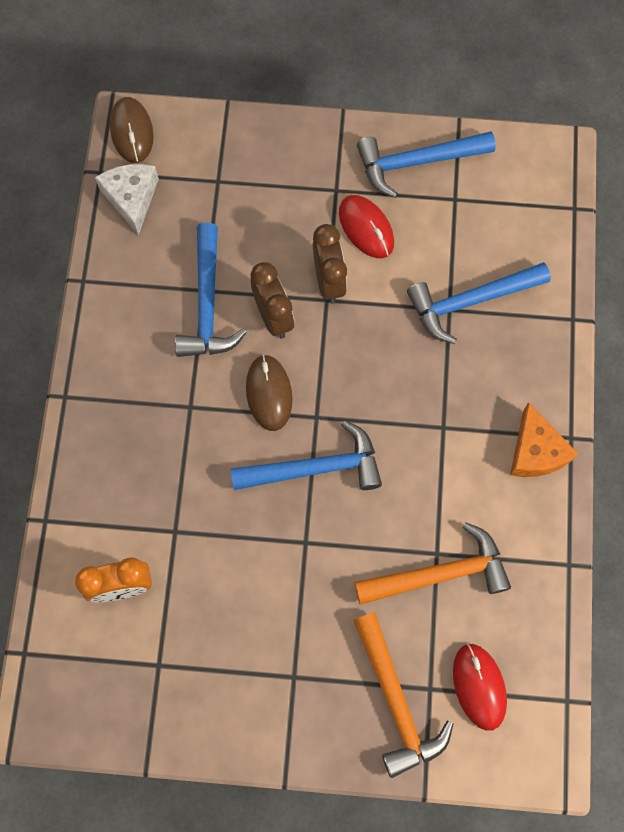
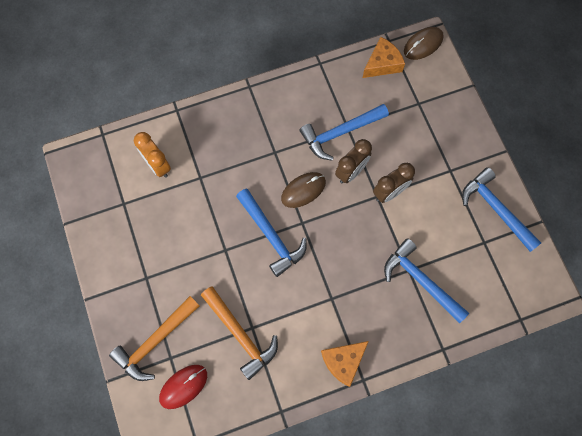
camera: 65 degrees right, 0 degrees up
(132, 198) = (382, 64): white cheese -> orange cheese
(366, 228) = (435, 198): red mouse -> none

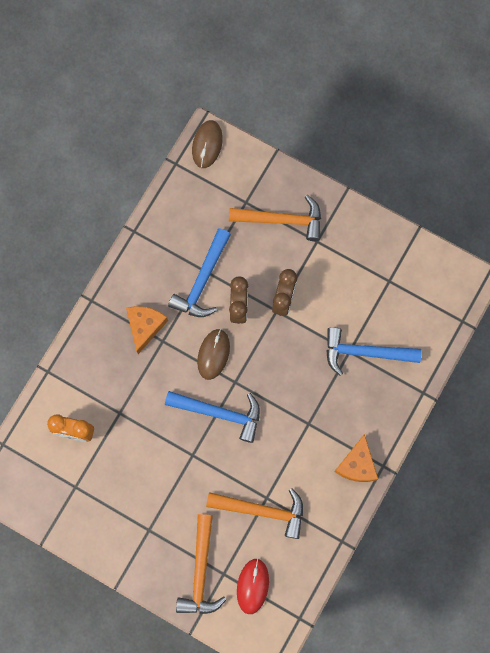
camera: 40 degrees left, 5 degrees up
(382, 64) = (187, 190): orange cheese -> orange cheese (145, 326)
(436, 136) = (282, 220): none -> orange hammer
(495, 209) = (377, 245): blue hammer -> none

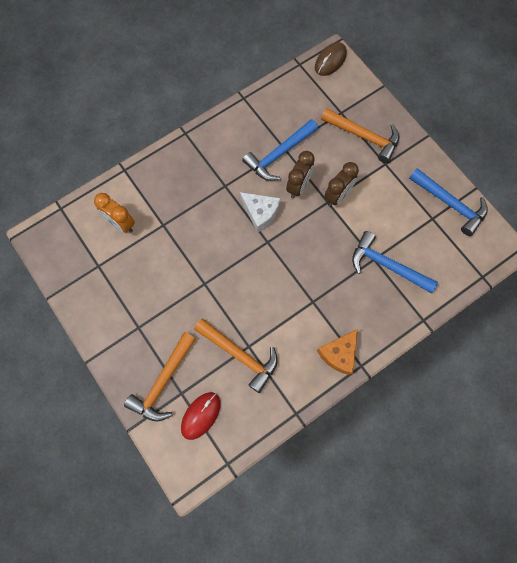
camera: 25 degrees right, 5 degrees down
(145, 326) = (216, 169): orange cheese -> none
(213, 354) = (260, 213): brown mouse -> white cheese
(220, 413) = (243, 260): blue hammer -> blue hammer (450, 204)

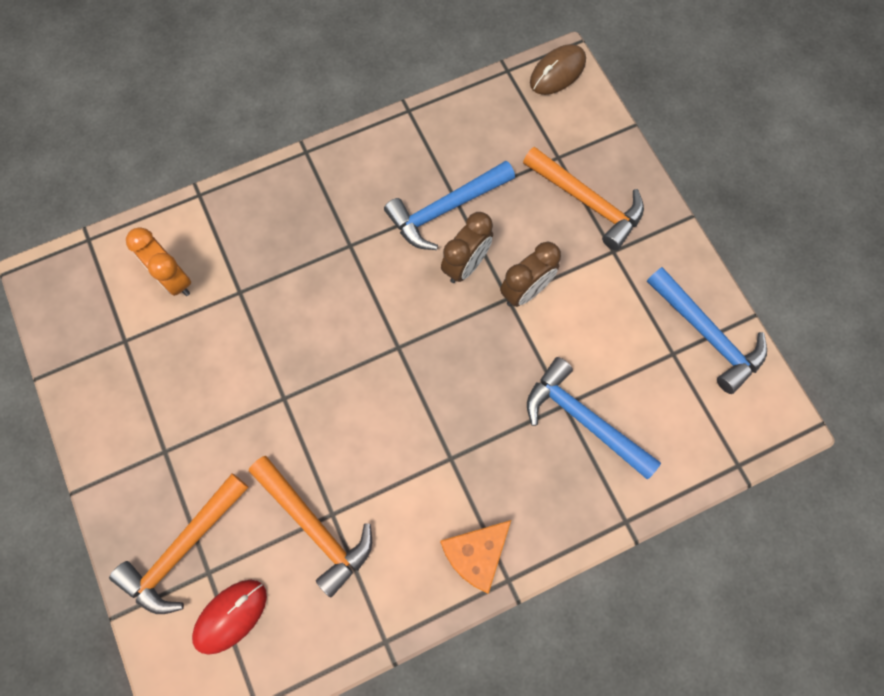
camera: 10 degrees right, 0 degrees up
(260, 213) = (396, 298): white cheese -> none

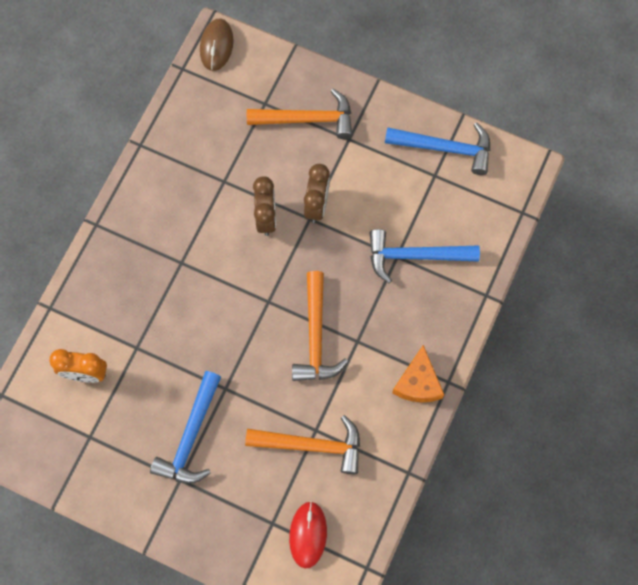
camera: 40 degrees left, 0 degrees up
(183, 549) = (245, 523): orange hammer -> orange hammer (316, 337)
(445, 209) = (222, 192): blue hammer -> blue hammer (191, 437)

